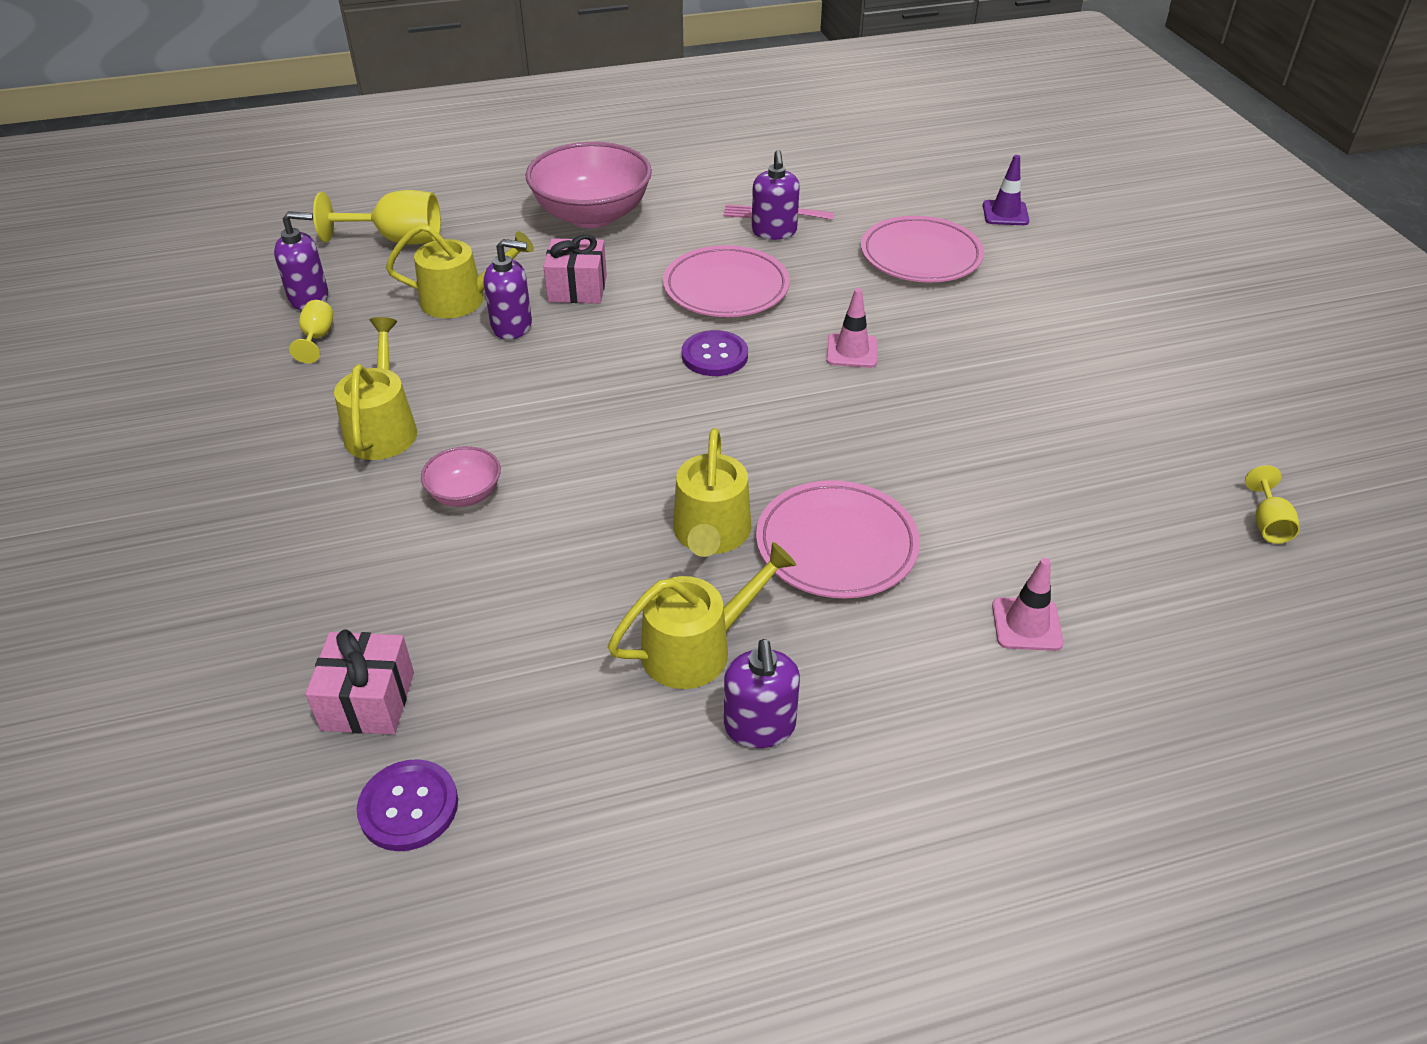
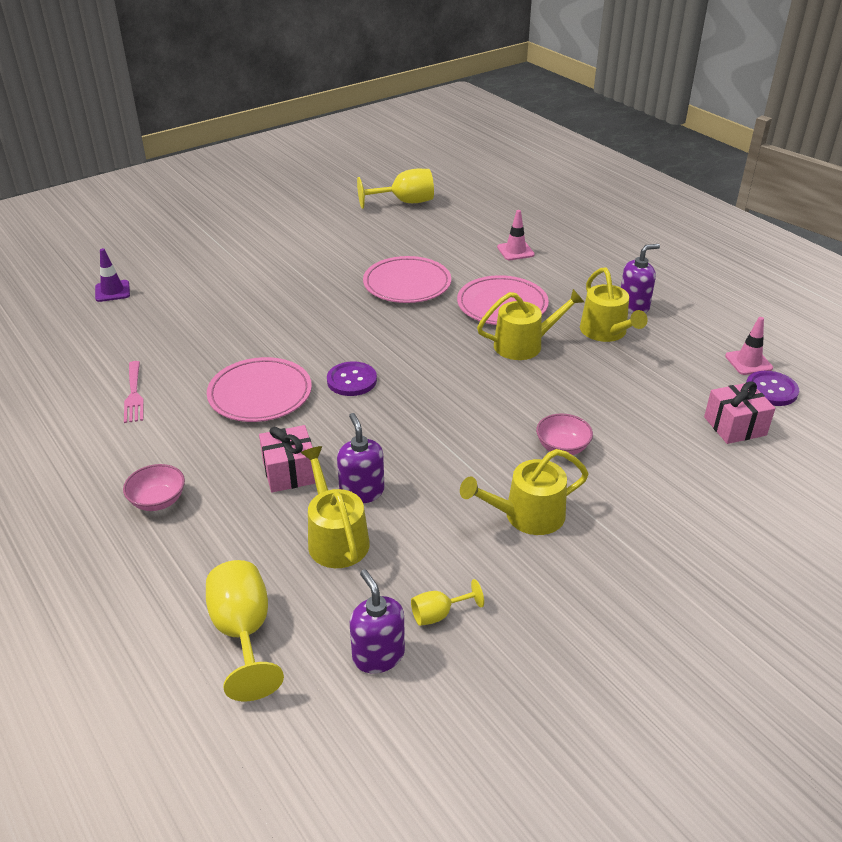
camera: 110 degrees left, 5 degrees down
(592, 215) = (158, 501): pink bowl -> pink bowl, size x0.47
(696, 649) = (606, 332): yellow watering can -> yellow watering can turned 150 degrees counterclockwise
(774, 232) = (164, 388): purple soap dispenser -> none
(852, 351) = (319, 327): pink traffic cone -> pink traffic cone (748, 362)
(920, 256) = (185, 317): pink plate -> pink plate (407, 284)
(1267, 524) = (404, 202): yellow goblet -> yellow goblet, size x1.87

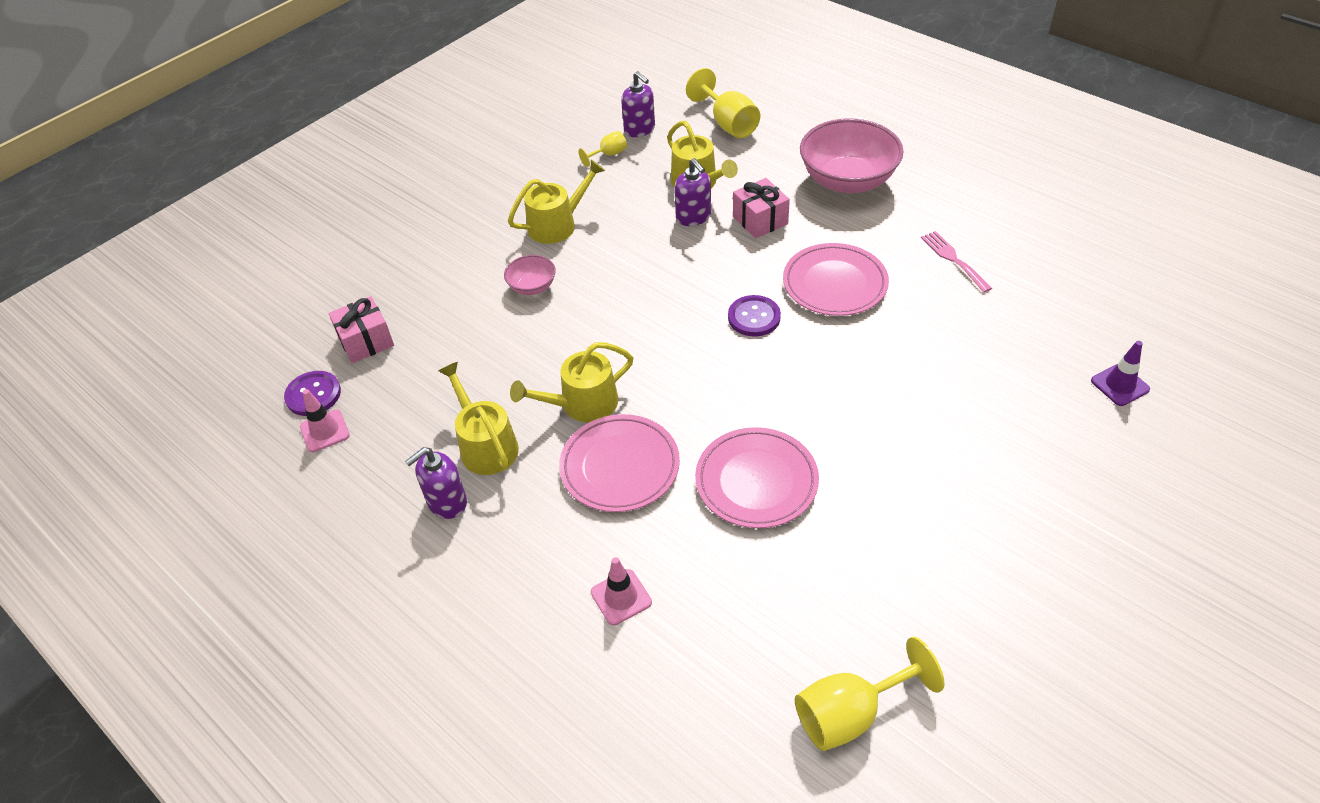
camera: 170 degrees right, 10 degrees up
(158, 501) = (847, 180): pink bowl -> pink bowl, size x2.11

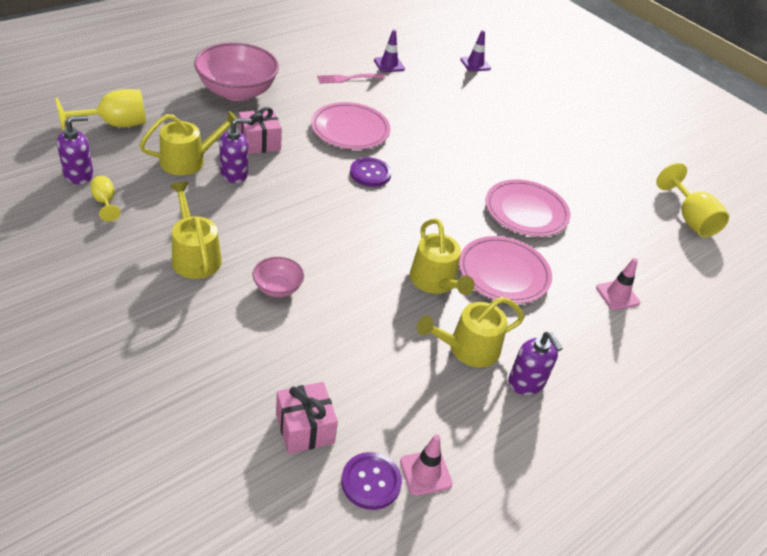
camera: 90 degrees left, 5 degrees down
(1026, 291) = (389, 65): none -> purple traffic cone

